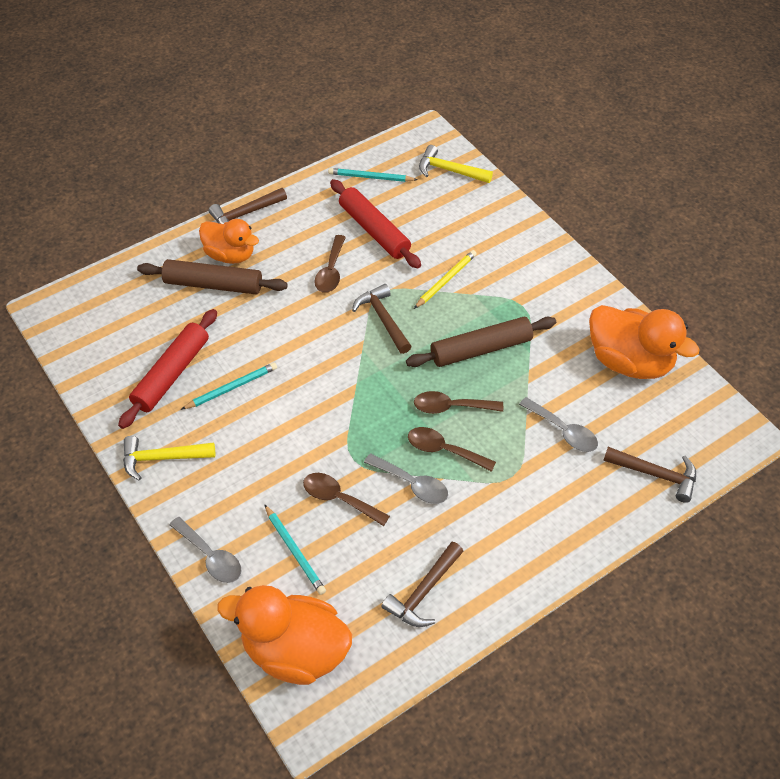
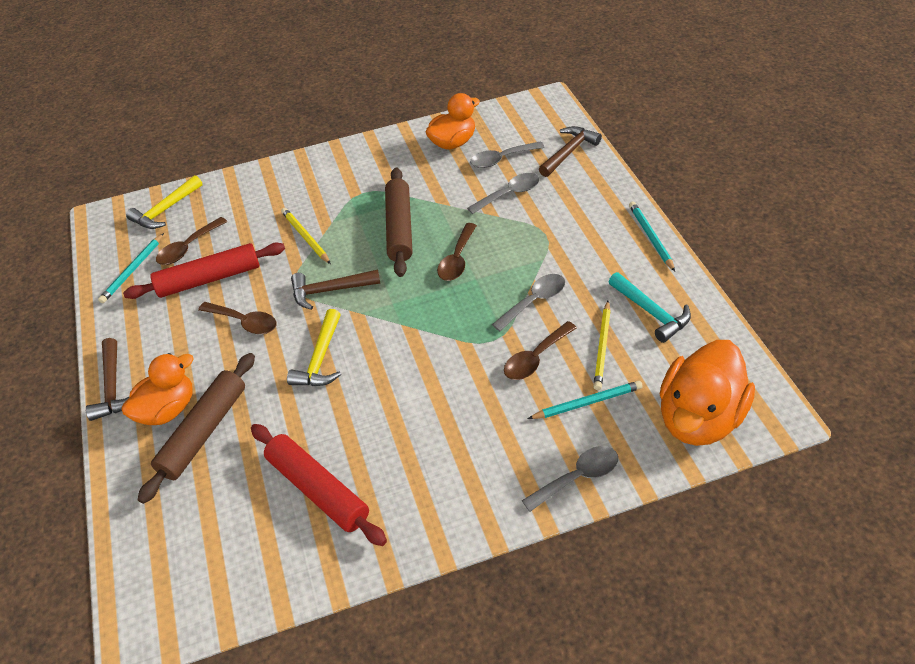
camera: 70 degrees left, 5 degrees down
(162, 458) = (435, 511): yellow hammer -> yellow hammer (320, 359)
(231, 387) = (362, 432): turquoise pencil -> turquoise pencil (650, 237)
(366, 554) = (602, 347): none -> yellow pencil
(423, 591) = (651, 312): brown hammer -> turquoise hammer
(444, 450) = (504, 272): brown spoon -> brown spoon (188, 247)
(619, 412) = (501, 159): none -> grey spoon
(629, 361) = (453, 143): orange duck -> orange duck, size x0.66

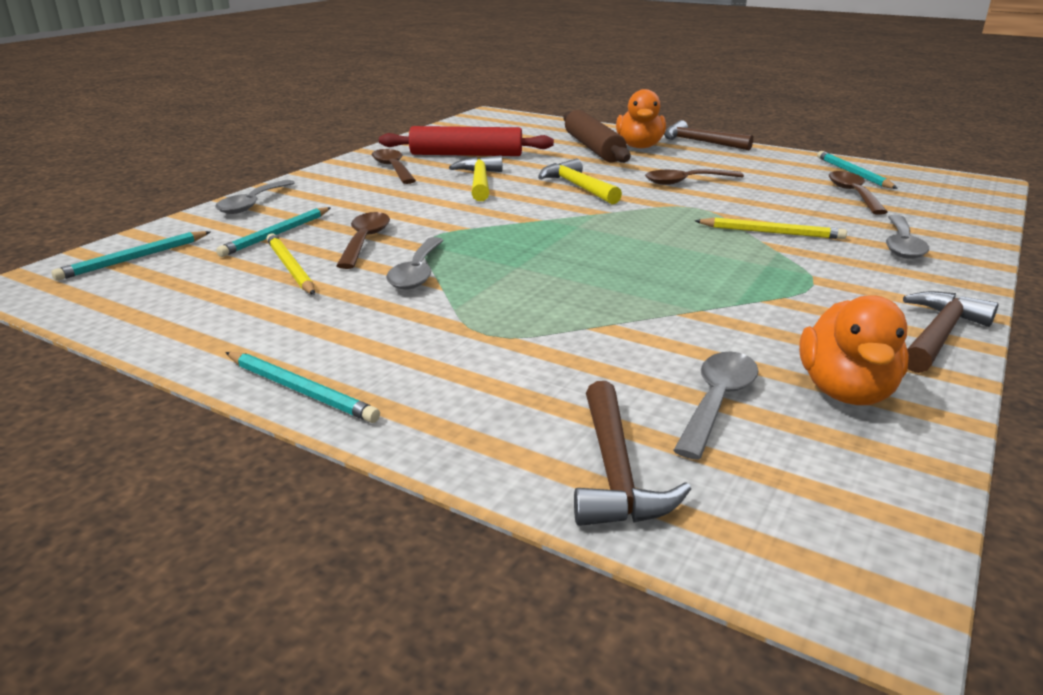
camera: 135 degrees right, 20 degrees down
(165, 210) = (952, 203): yellow hammer -> yellow hammer (480, 182)
(209, 279) = (779, 188): red rolling pin -> none
(330, 290) = (656, 214): brown hammer -> brown hammer (939, 335)
(399, 228) = (691, 271): brown rolling pin -> none
(457, 259) = (567, 272): brown spoon -> brown spoon (393, 168)
(509, 194) = (615, 357): grey spoon -> grey spoon (901, 245)
(651, 312) = (242, 310): turquoise hammer -> none
(699, 418) = (134, 259): orange duck -> turquoise pencil

